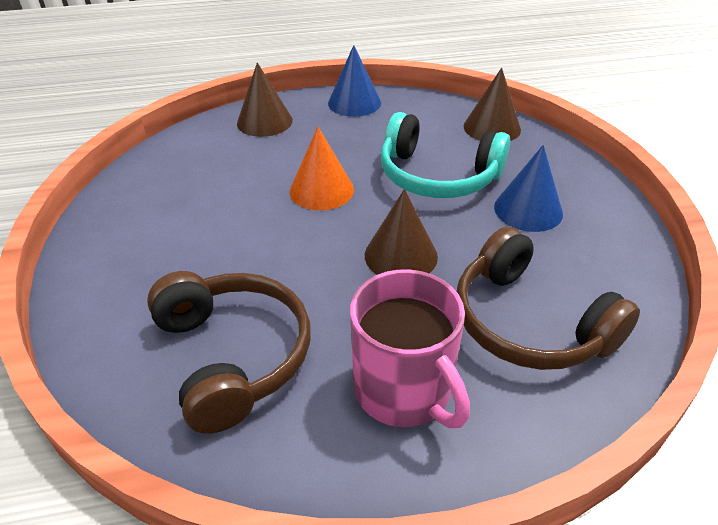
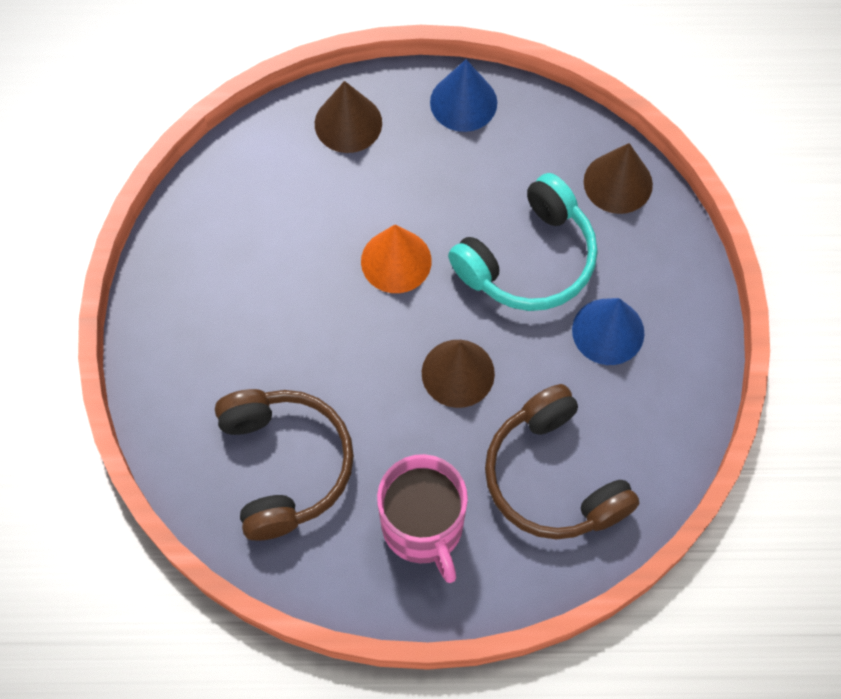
camera: 10 degrees right, 25 degrees up
(438, 175) = (528, 259): turquoise headphones -> turquoise headphones turned 75 degrees counterclockwise

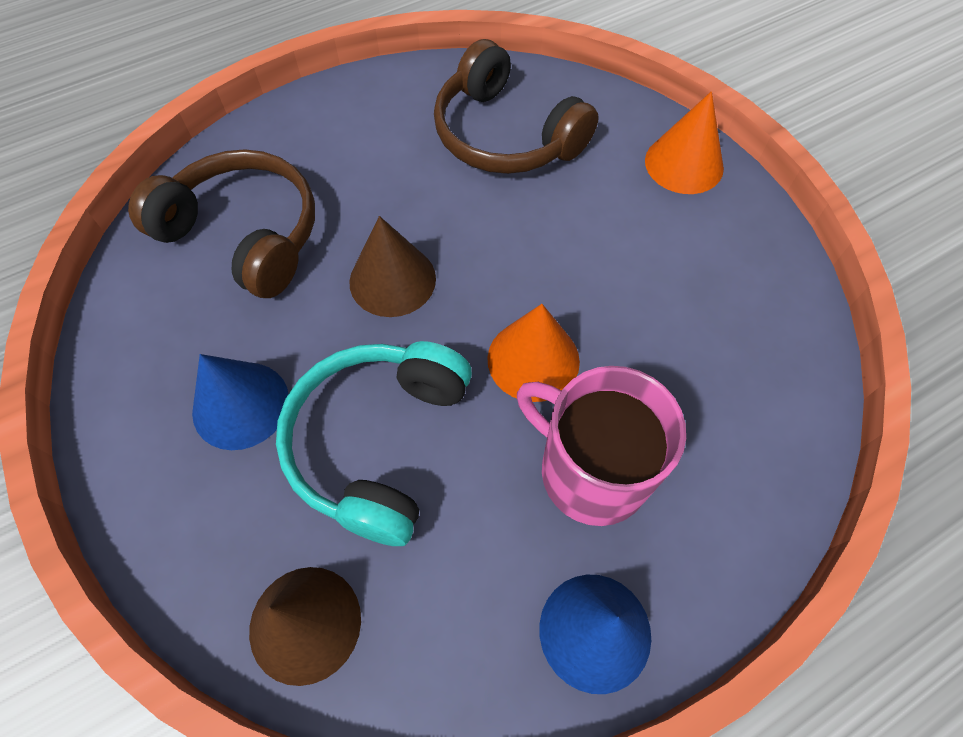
camera: 150 degrees right, 5 degrees down
(164, 355) = (684, 164): none -> orange cone
(348, 123) = (718, 504): brown cone -> none
(423, 527) = (351, 146): pink mug -> pink mug (591, 471)

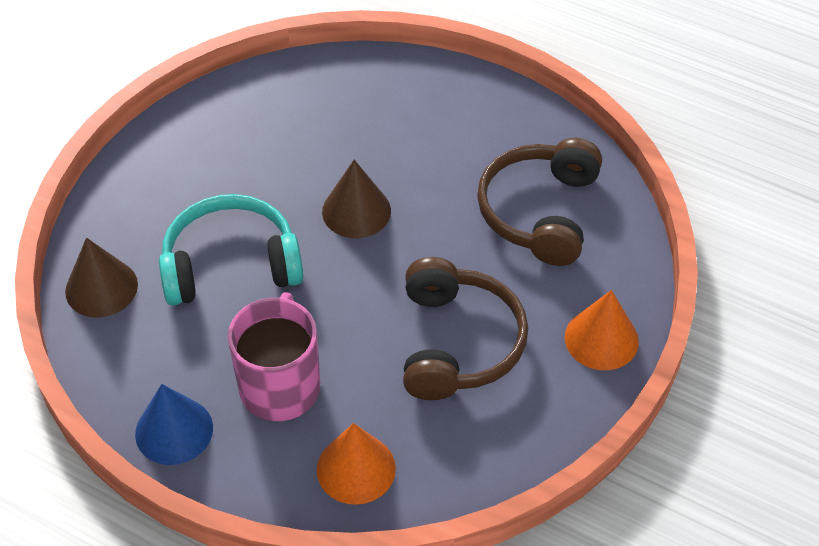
camera: 60 degrees right, 10 degrees down
(240, 405) = (213, 184): blue cone -> none
(244, 235) = (336, 115): brown headphones -> brown headphones (457, 343)
(533, 359) = (345, 318): orange cone -> orange cone (356, 469)

